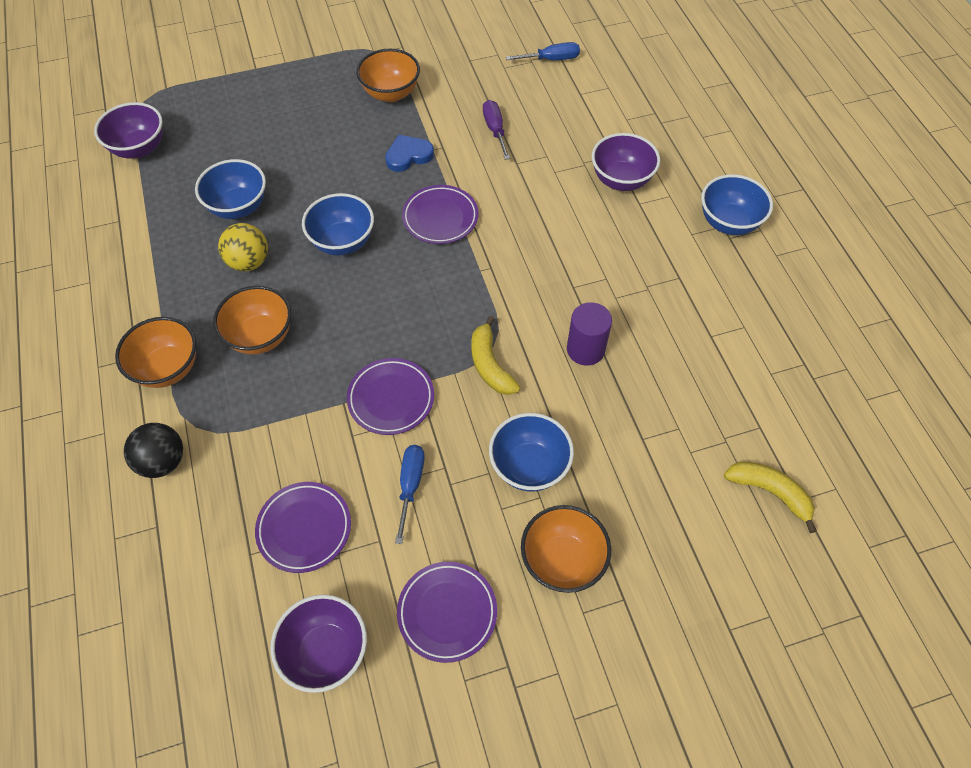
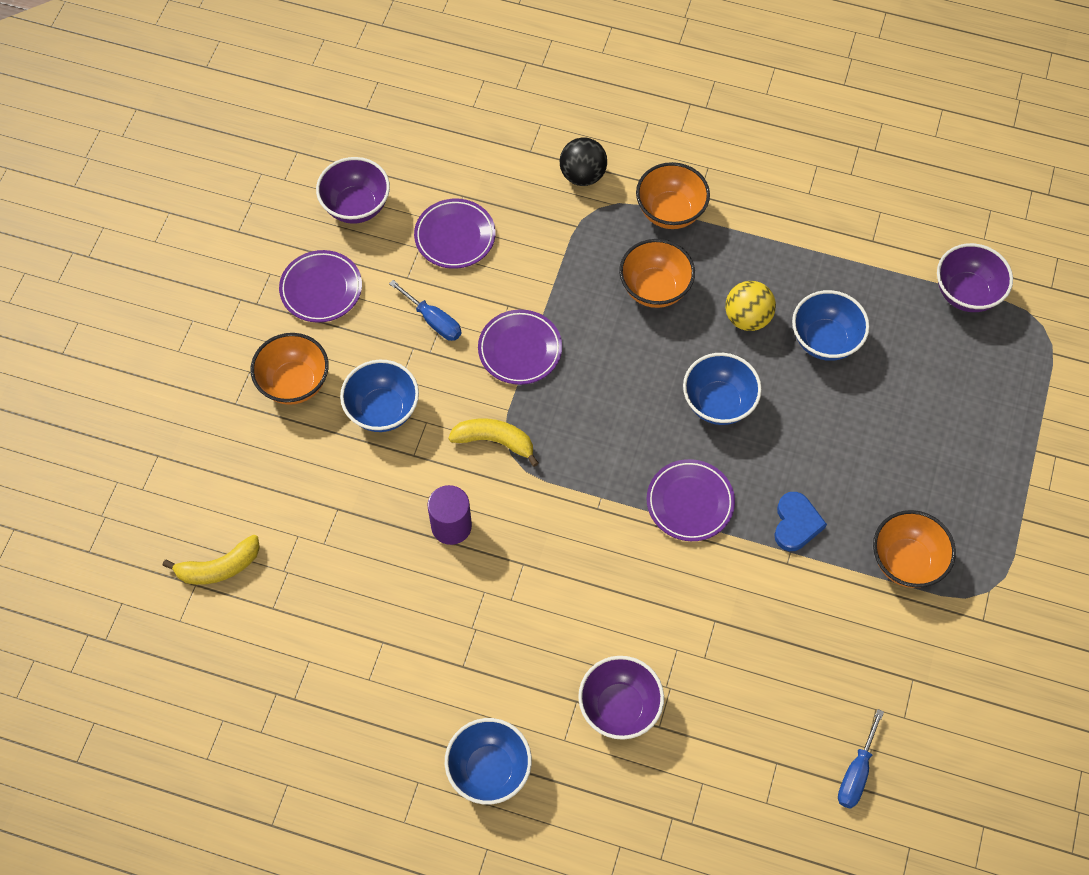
camera: 125 degrees right, 5 degrees up
(495, 130) = (778, 631): purple screwdriver -> none

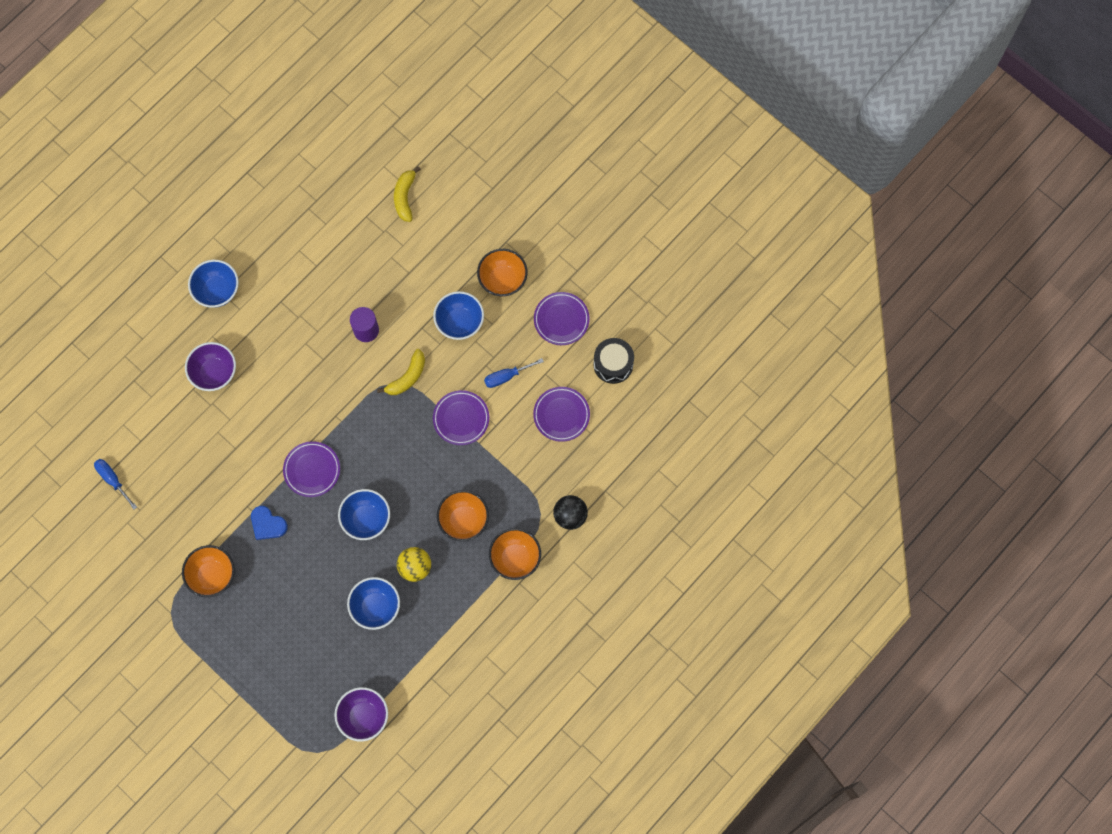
camera: 115 degrees right, 10 degrees up
(356, 206) = (613, 364): purple bowl -> black drum

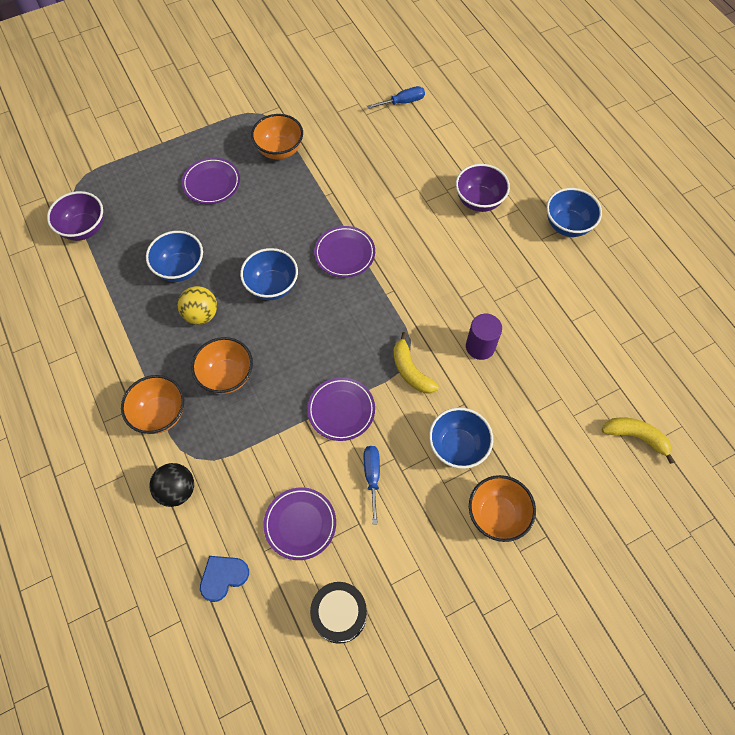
camera: 110 degrees right, 10 degrees down
(267, 524) = (307, 203): blue heart -> blue heart (223, 577)
(561, 320) = (421, 569): purple plate -> purple plate (211, 183)

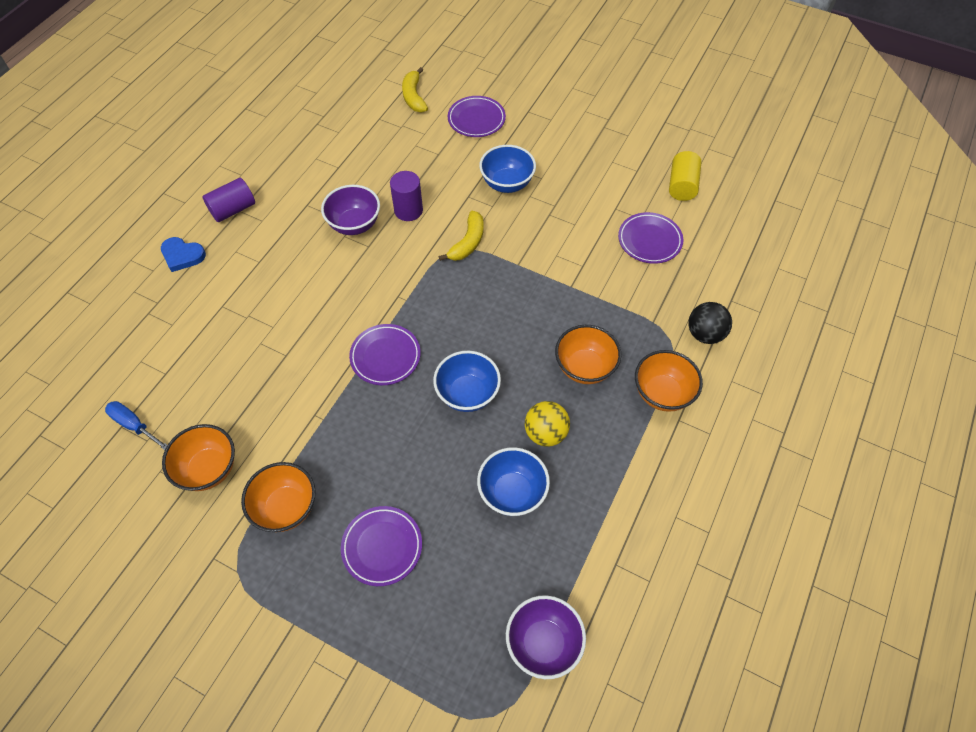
camera: 125 degrees left, 5 degrees down
(223, 577) = (728, 262): blue heart -> blue heart (182, 255)
(339, 614) = (682, 186): black drum -> yellow cylinder
(341, 410) = (542, 268): purple plate -> purple plate (476, 119)
(372, 477) = (575, 219): blue screwdriver -> none
(479, 201) = (245, 285): purple bowl -> purple bowl (354, 224)
(497, 515) = (537, 140): orange bowl -> orange bowl (208, 469)
(567, 225) = (233, 209): blue bowl -> purple cylinder

